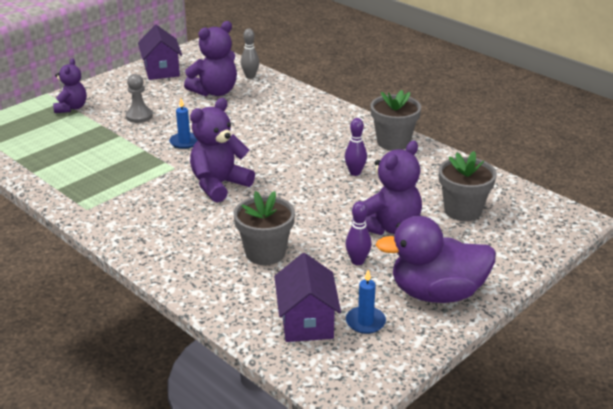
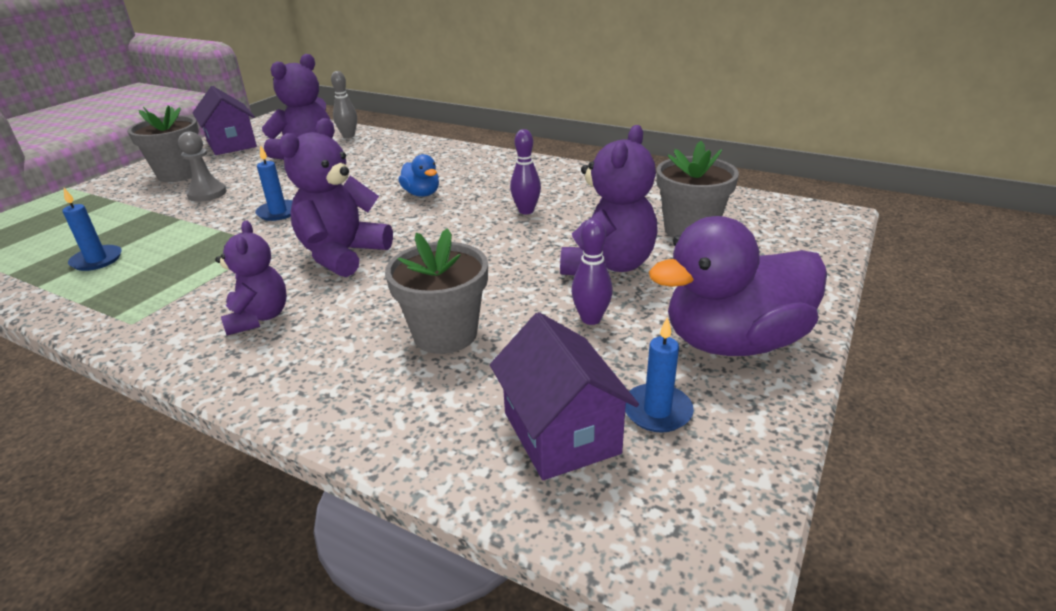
camera: 15 degrees left, 0 degrees up
(67, 159) = (97, 260): none -> blue candle
(71, 108) = (105, 198): purple teddy bear -> purple teddy bear (259, 318)
(287, 144) = (422, 194): none -> blue duck
(393, 142) = (555, 173): grey flower pot -> grey flower pot (179, 174)

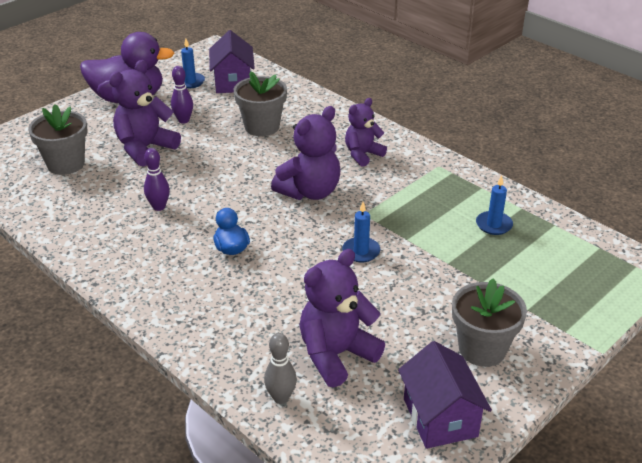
camera: 165 degrees left, 5 degrees up
(207, 194) = (436, 298): grey pawn -> none
(259, 318) = (363, 154): purple teddy bear -> purple teddy bear turned 45 degrees clockwise

